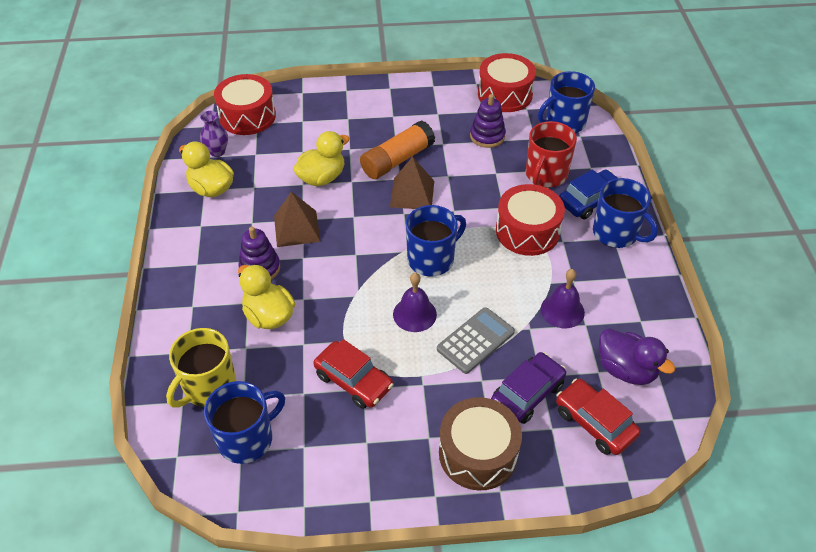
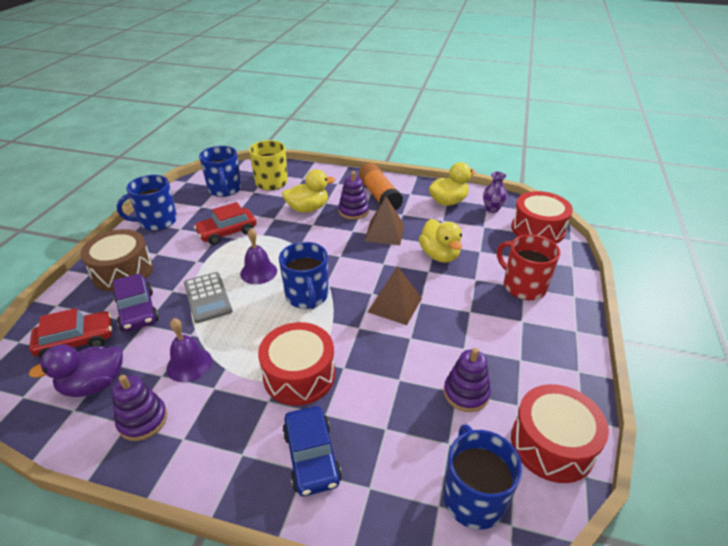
camera: 110 degrees right, 10 degrees down
(397, 160) = (448, 307): orange glue stick -> orange glue stick (379, 196)
(545, 175) = (376, 427): red mug -> red mug (523, 286)
(616, 233) = (246, 460): blue mug -> blue mug (157, 221)
(631, 312) = (143, 420): none -> purple stacking toy

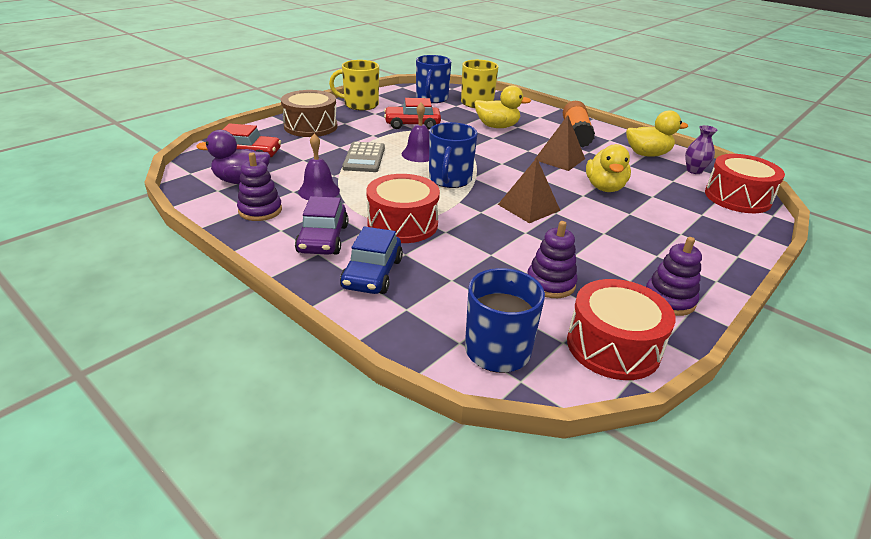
camera: 25 degrees right, 5 degrees down
(137, 311) = (304, 151): purple car -> purple car (323, 239)
(157, 221) = (360, 105): blue mug -> yellow mug
(353, 211) = (540, 138): purple stacking toy -> purple stacking toy (669, 300)
(523, 286) = (681, 232): red mug -> none

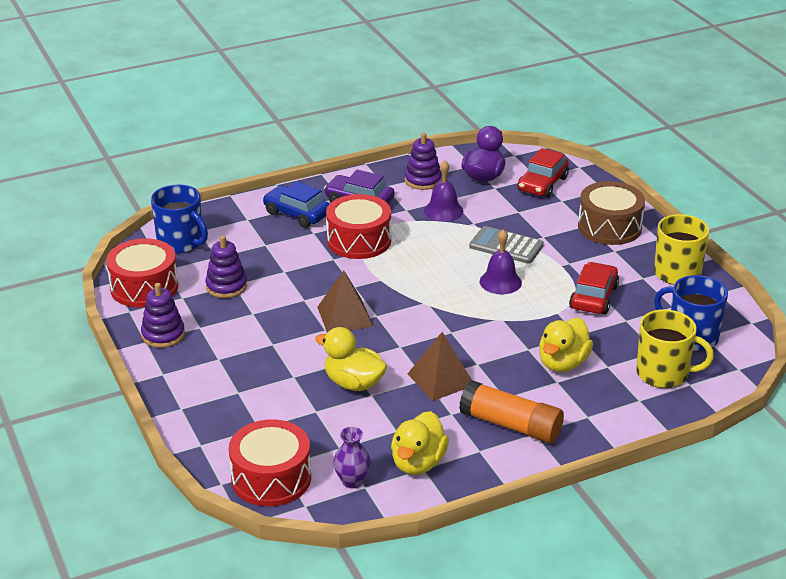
camera: 115 degrees right, 0 degrees up
(450, 179) = (428, 286): blue mug -> none

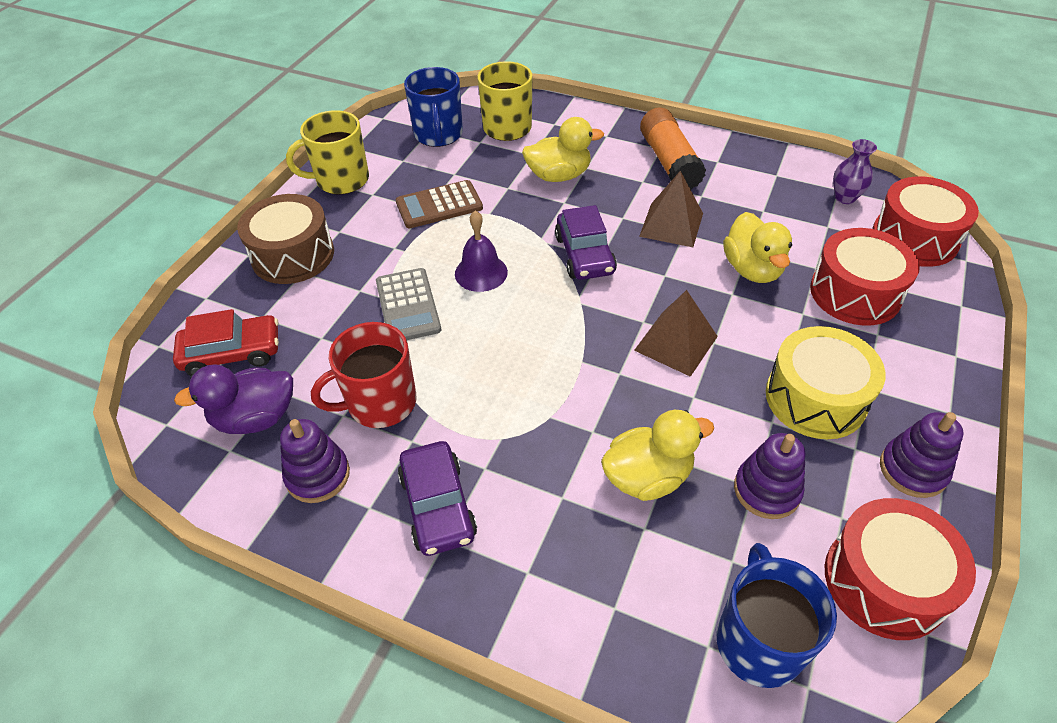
camera: 130 degrees left, 15 degrees up
(241, 336) = (815, 398): none -> yellow drum
(297, 214) = (539, 554): blue car -> none
(359, 240) = (529, 435): red drum -> red drum (855, 293)
(418, 463) = (776, 180): yellow duck -> yellow duck (647, 477)
(443, 210) = (380, 403): purple bell -> red mug
(462, 327) = (584, 255): none -> purple car
(593, 297) = (439, 205): red car -> brown calculator

